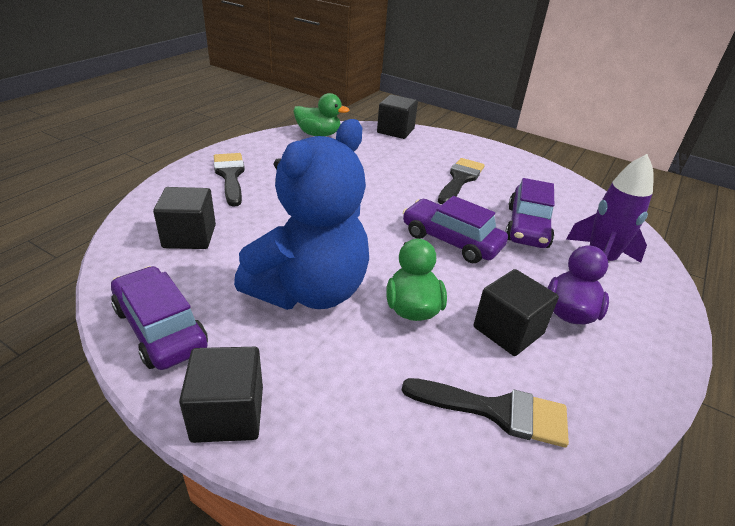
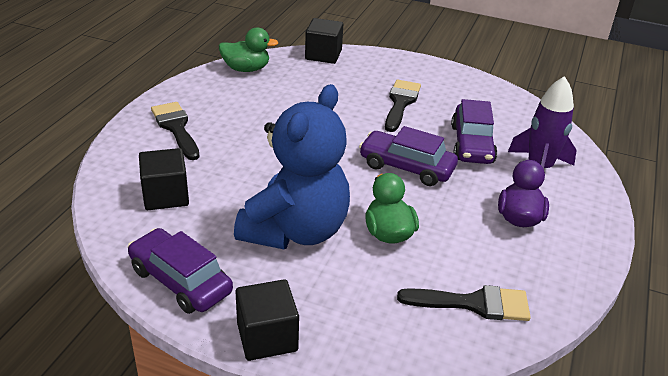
camera: 10 degrees left, 0 degrees up
(508, 330) = (471, 240): black cube -> none

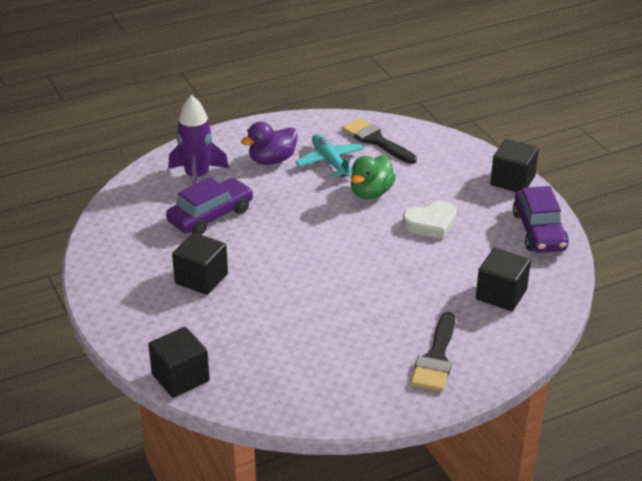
camera: 135 degrees left, 0 degrees up
(246, 69) = (288, 401): green duck -> none
(296, 231) = (431, 224): blue teddy bear -> white heart
(400, 103) = (201, 279): black brush -> black cube
(406, 167) = (290, 225): purple car -> none
(472, 247) = (330, 162): none -> turquoise plane

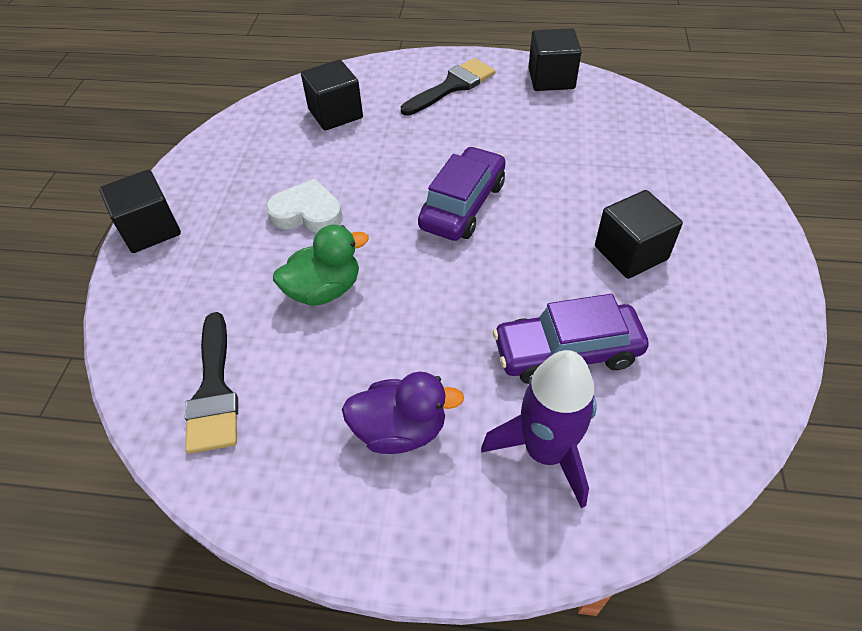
camera: 145 degrees left, 15 degrees up
(180, 377) = (704, 151): black cube -> black cube (551, 79)
(330, 162) = (320, 378): turquoise plane -> none
(539, 231) = (217, 157): purple car -> purple car (463, 205)

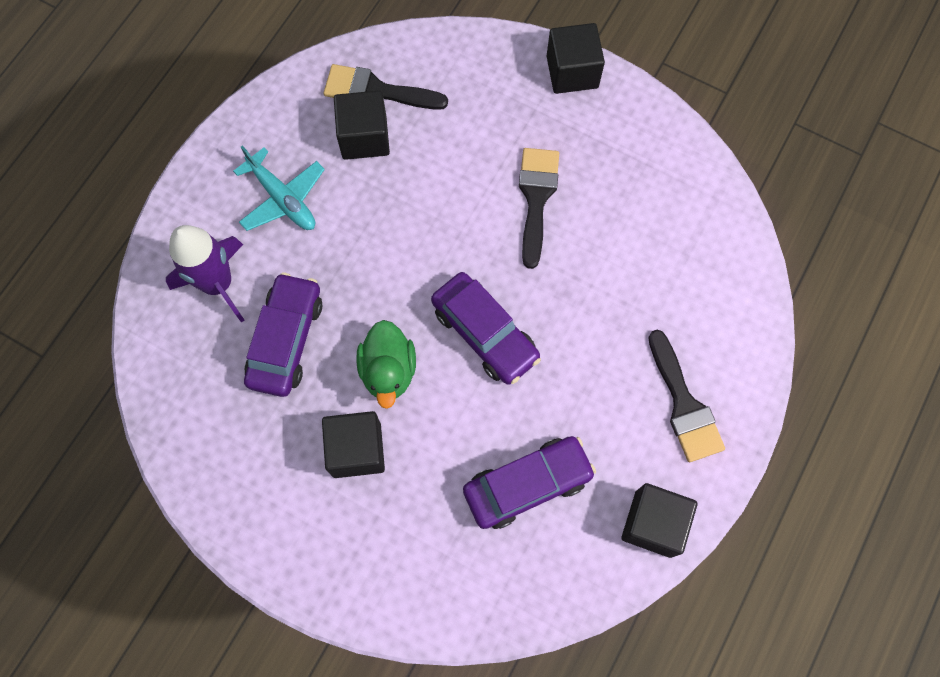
camera: 110 degrees right, 20 degrees up
(307, 213) = (536, 198): white heart -> black brush
(324, 290) = (436, 187): green duck -> green duck (388, 370)
(335, 114) = (682, 265): black cube -> black cube (364, 137)
(400, 430) = (283, 199): purple duck -> turquoise plane
(574, 143) = (527, 485): none -> purple car

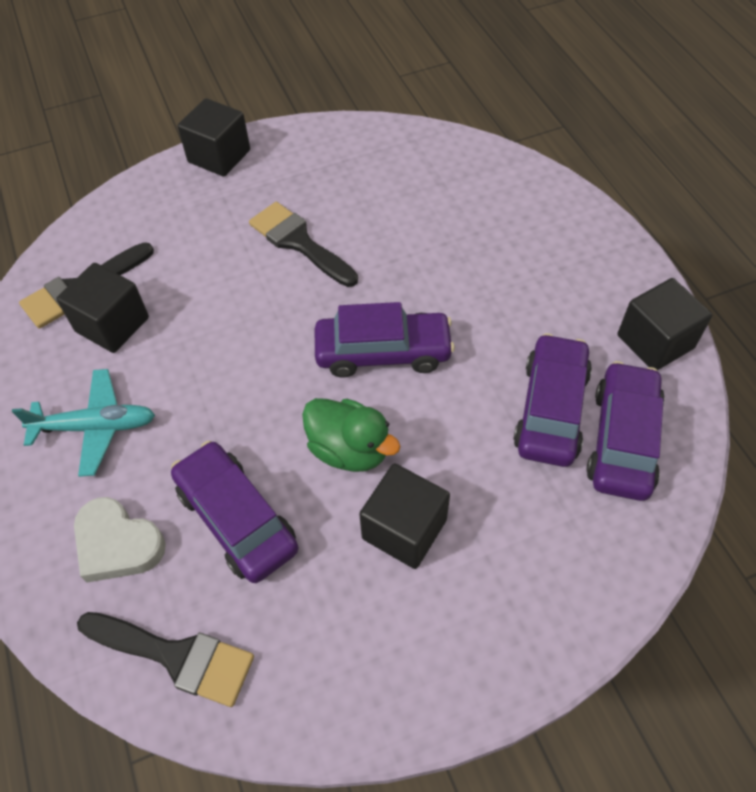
camera: 50 degrees left, 15 degrees down
(218, 284) = (117, 544): purple rocket -> white heart
(540, 552) = (622, 440): none -> purple car
(684, 404) = (566, 259): black brush -> black brush (176, 656)

